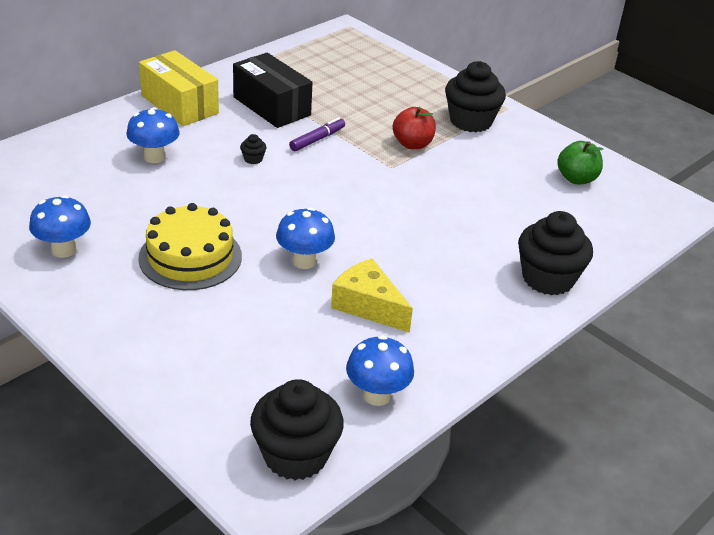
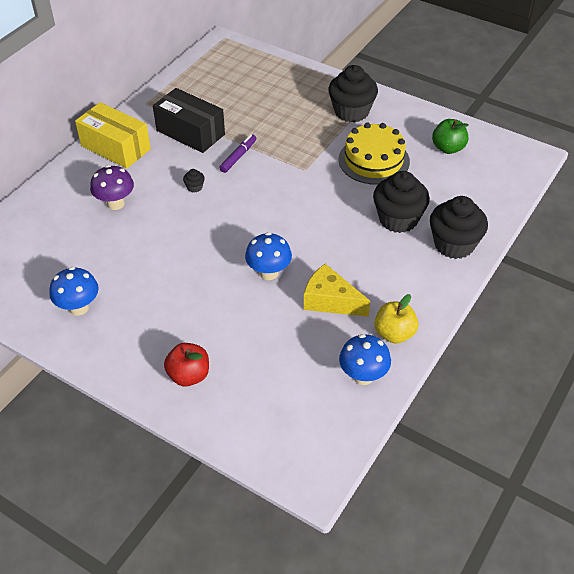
camera: 10 degrees left, 10 degrees up
(154, 157) = (115, 203): blue mushroom -> purple mushroom
(190, 257) = (180, 290): yellow cake -> yellow cake (373, 160)
(295, 455) = (322, 441): black cupcake -> black cupcake (398, 219)
(412, 144) = (314, 144): red apple -> red apple (189, 375)
(435, 358) = (394, 333): none -> yellow apple

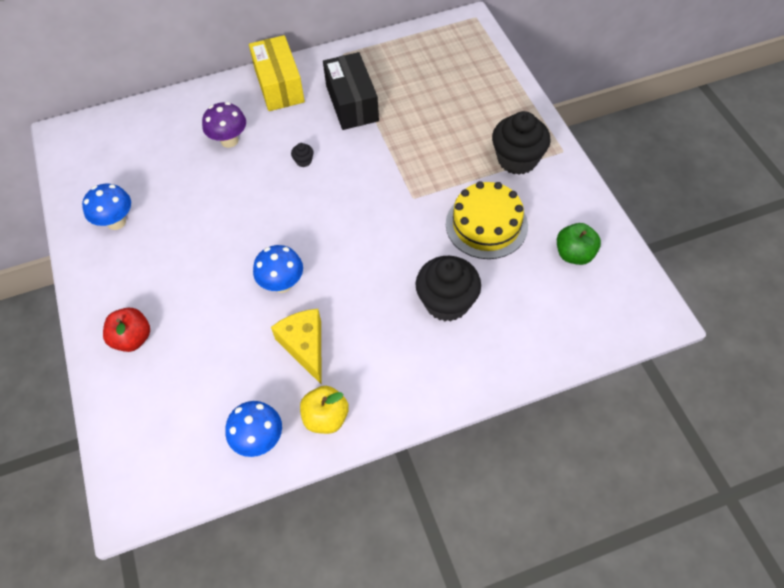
camera: 40 degrees right, 10 degrees up
(238, 157) = (368, 151): purple marker -> none
(454, 244) = (473, 363): black cupcake -> none

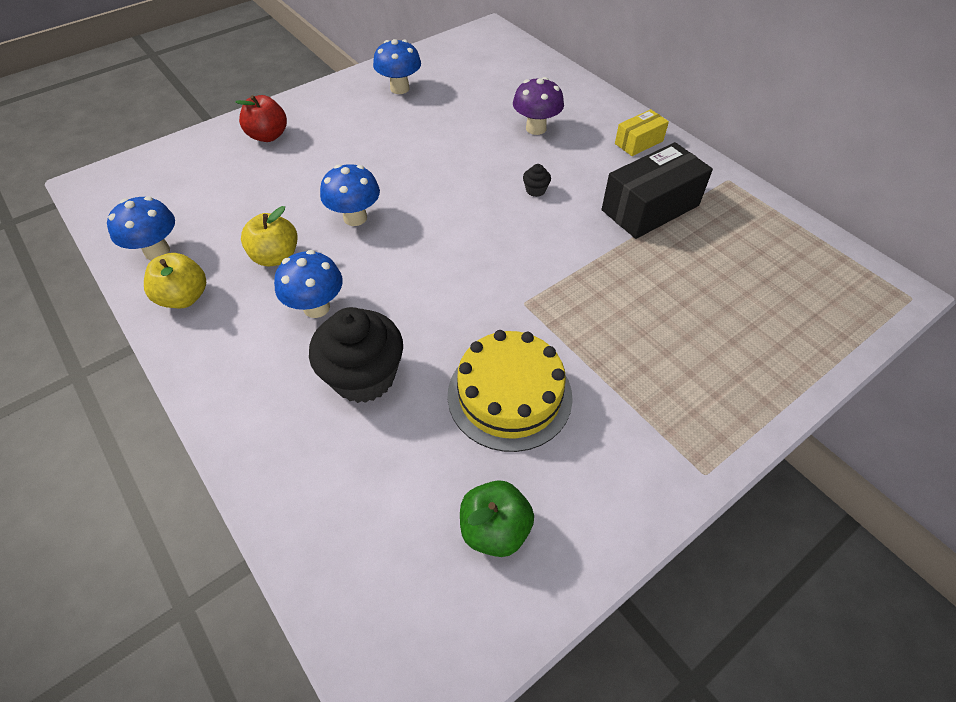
camera: 70 degrees right, 5 degrees down
(279, 85) = (639, 142): yellow box -> yellow box, size x0.55
(305, 346) = (276, 257): yellow cheese -> yellow apple
(372, 323) = (316, 307): none -> blue mushroom
(517, 159) = (652, 410): black cupcake -> none

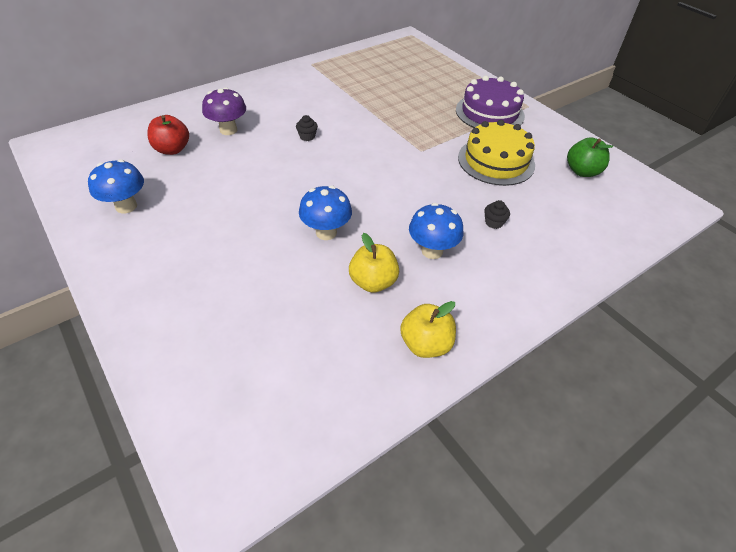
camera: 90 degrees left, 5 degrees down
(157, 251) = (361, 382): blue mushroom -> none
(268, 136) = (174, 308): red apple -> red apple (172, 149)
(364, 376) = (494, 222): black cupcake -> black cupcake, size x0.40
(639, 142) = (262, 88): yellow box -> none
(650, 208) = (334, 94): black box -> none
(657, 402) = (489, 113): none -> purple cake

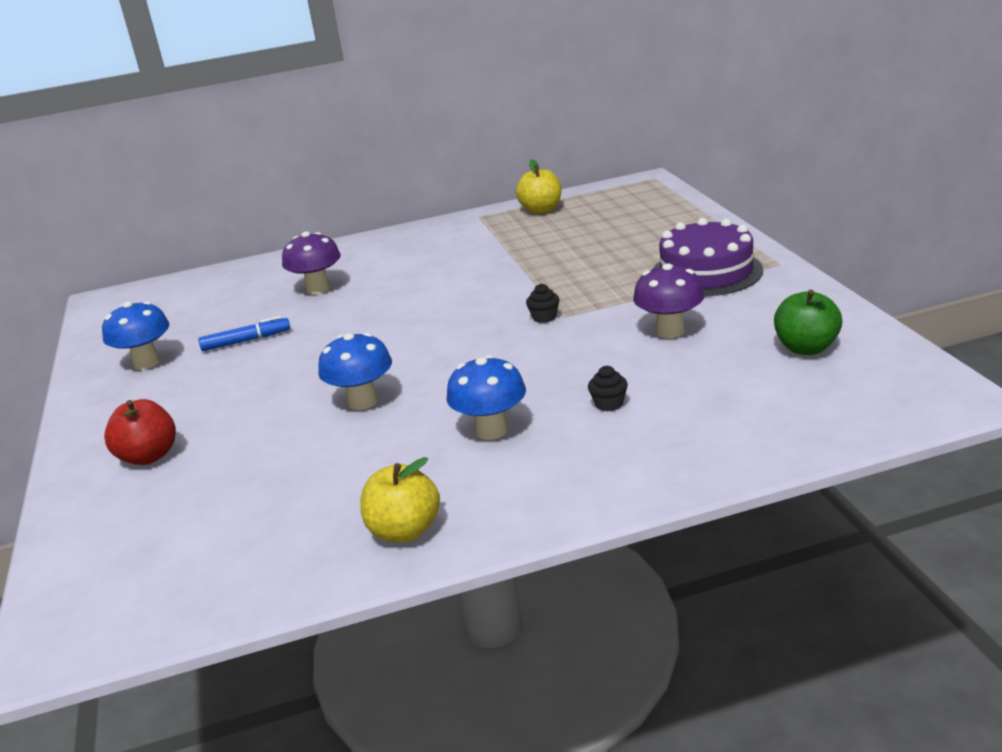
camera: 25 degrees right, 20 degrees down
(172, 149) = (237, 308): red apple -> red apple (149, 456)
(200, 181) = (246, 341): none -> blue marker
(307, 136) = (414, 297): black cupcake -> black cupcake (544, 317)
(373, 282) = (384, 458): yellow apple -> yellow apple (541, 210)
(496, 161) = (670, 331): yellow cake -> purple mushroom

